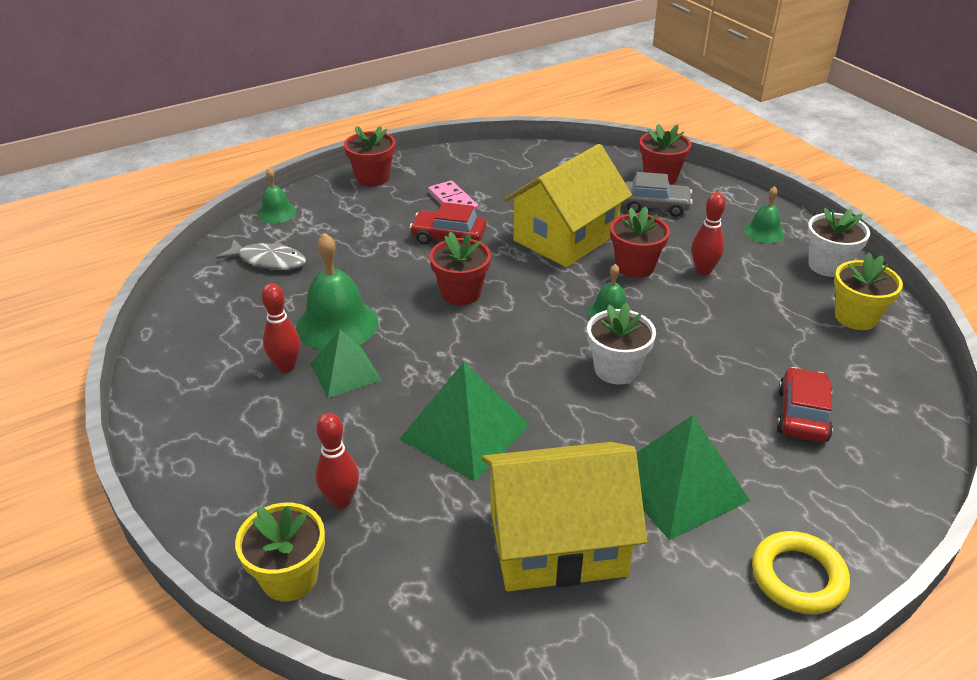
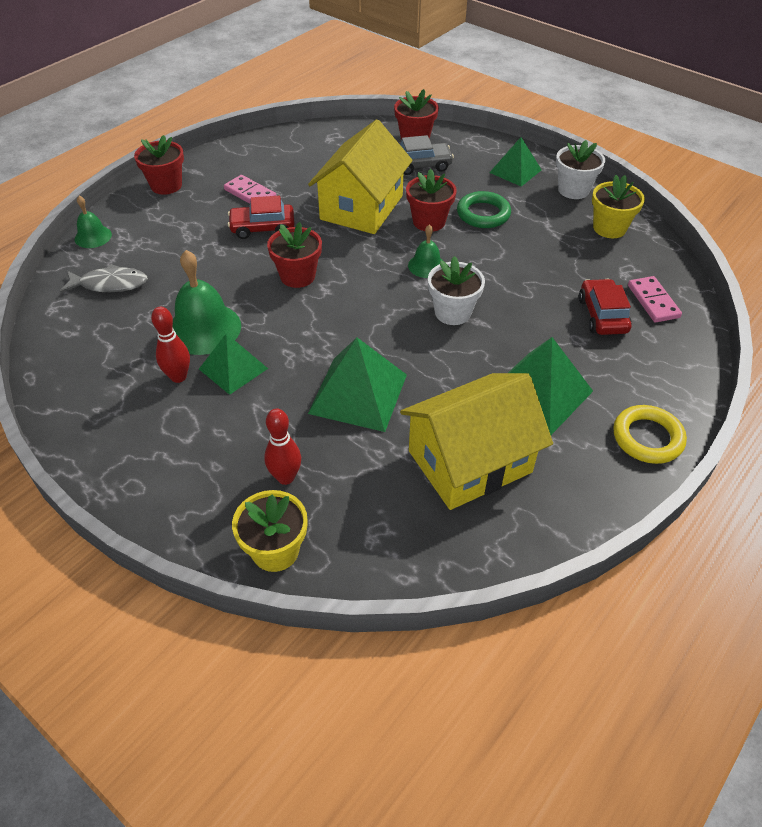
camera: 20 degrees left, 10 degrees up
(703, 270) = (483, 214): red bowling pin -> green ring
(764, 232) = (515, 171): green bell -> green pyramid
(877, 414) = (653, 301): none -> pink domino

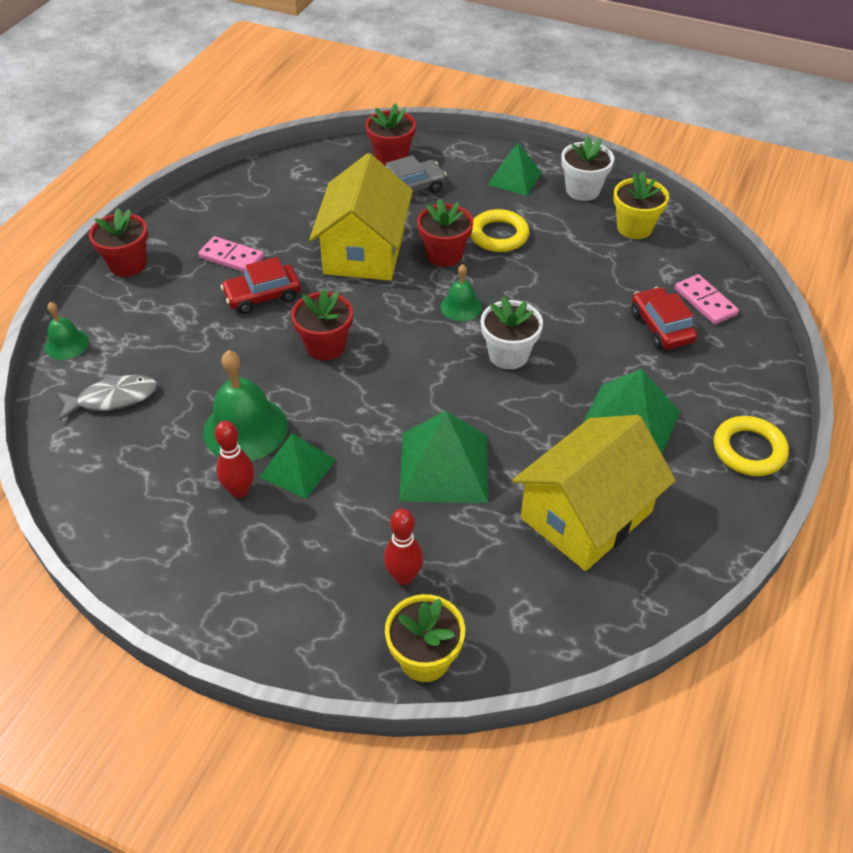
camera: 15 degrees left, 0 degrees up
(483, 214) = (499, 235): green ring -> yellow ring

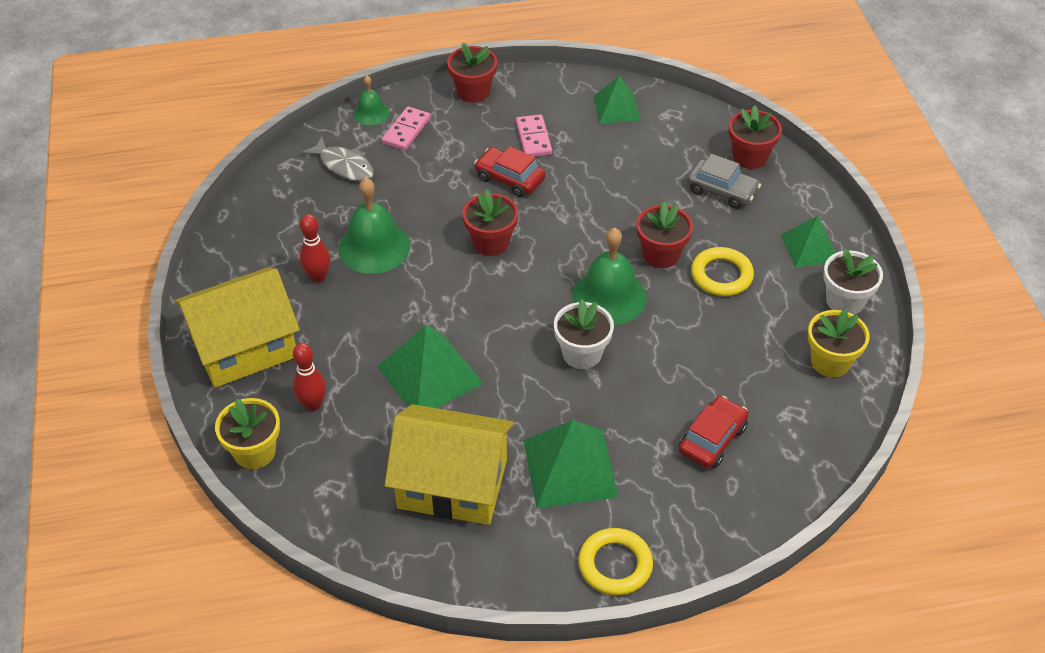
camera: 55 degrees right, 0 degrees up
(297, 468) = (361, 295): green pyramid -> green pyramid (616, 108)
(364, 251) = (616, 206): yellow house -> yellow house (244, 347)
(461, 306) = (609, 296): green bell -> green bell, size x1.81
(705, 302) = (778, 457): pink domino -> pink domino (406, 130)

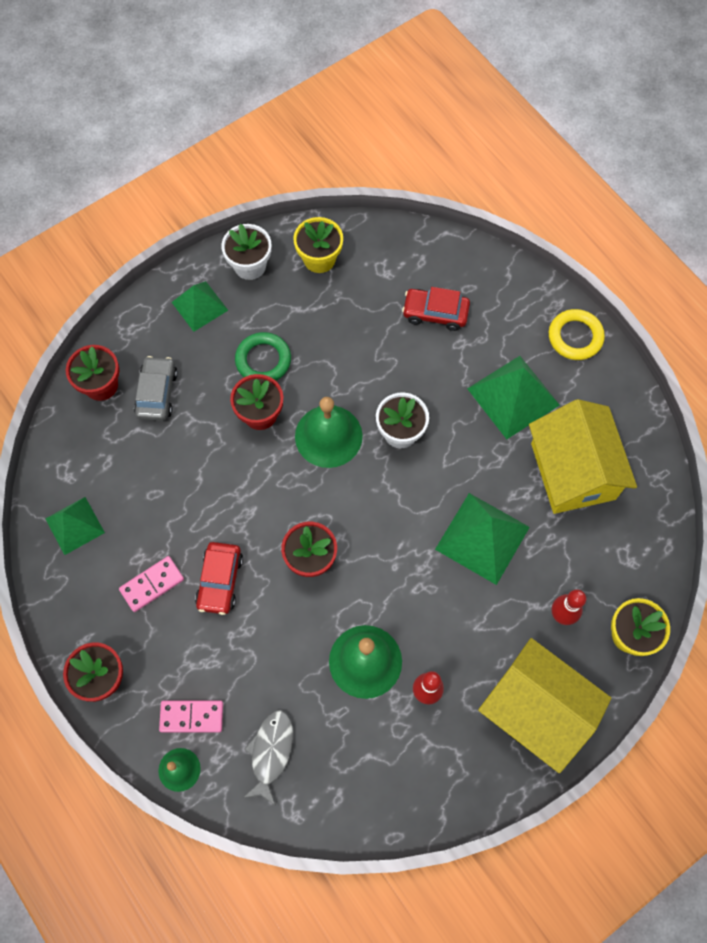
camera: 115 degrees left, 20 degrees up
(721, 275) = (263, 360): yellow ring -> green ring

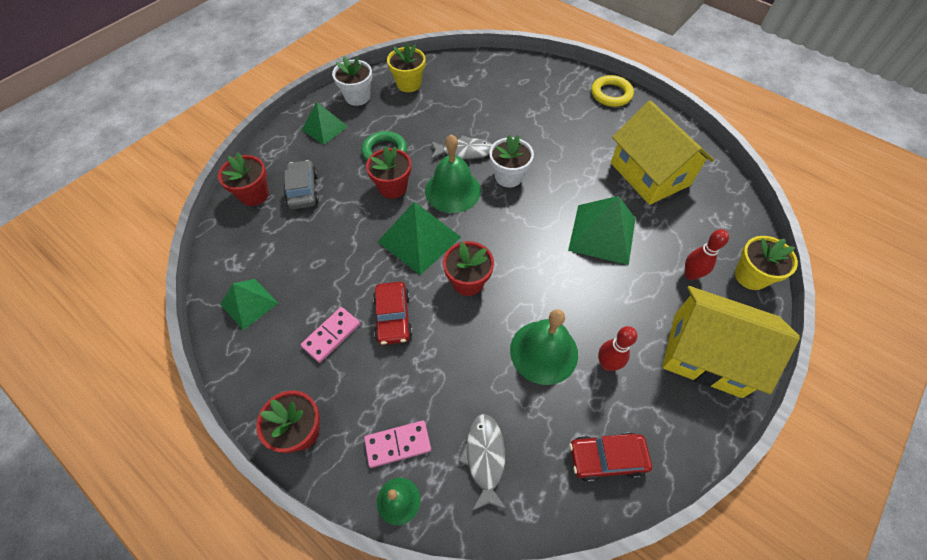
camera: 15 degrees left, 10 degrees down
(359, 383) = (464, 152): none -> grey fish
(435, 313) = (505, 99): red car -> red car (606, 458)
(513, 396) = (583, 137): green pyramid -> green pyramid (419, 239)

